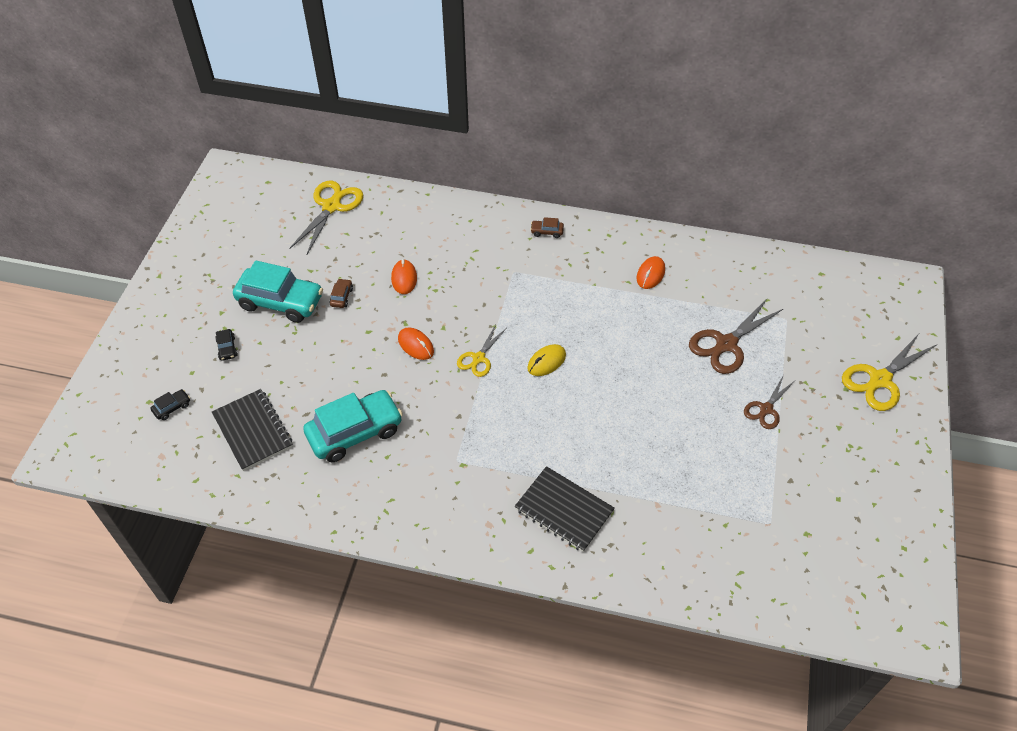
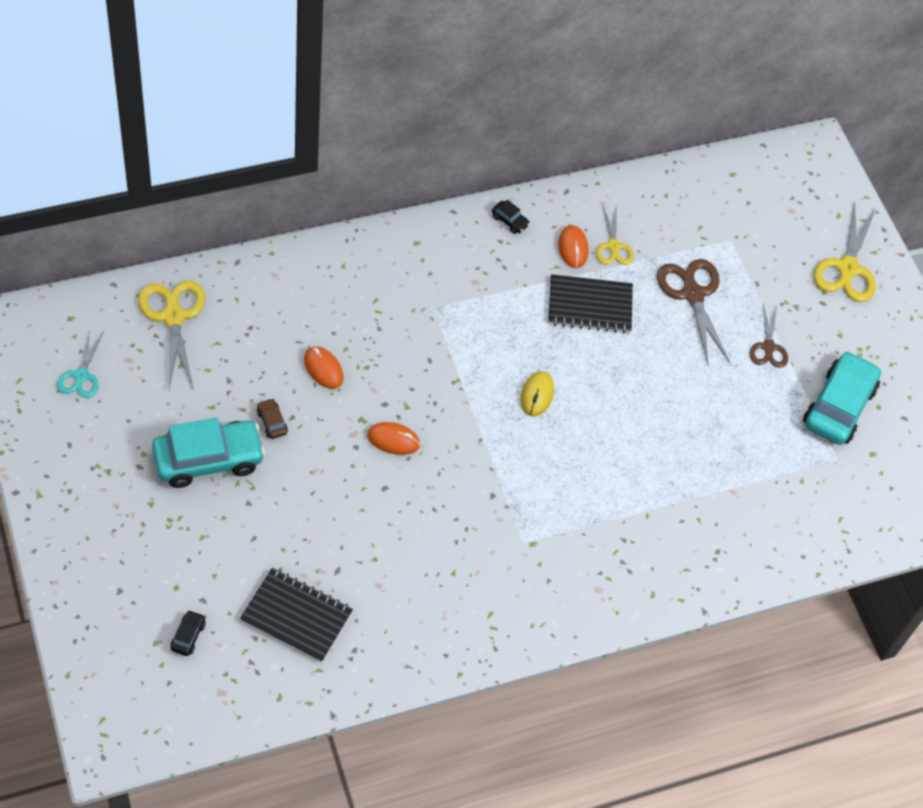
camera: 40 degrees left, 5 degrees up
(227, 348) = (193, 541): black car -> black car (509, 221)
(245, 217) = (81, 376): none -> turquoise scissors
(355, 432) = (403, 564): turquoise car -> turquoise car (838, 406)
(479, 358) = (468, 423): yellow scissors -> yellow scissors (613, 246)
(547, 232) = (435, 244): brown car -> none
(564, 510) = (656, 540): black notebook -> black notebook (589, 306)
(726, 344) = (692, 294): brown scissors -> brown scissors turned 150 degrees clockwise

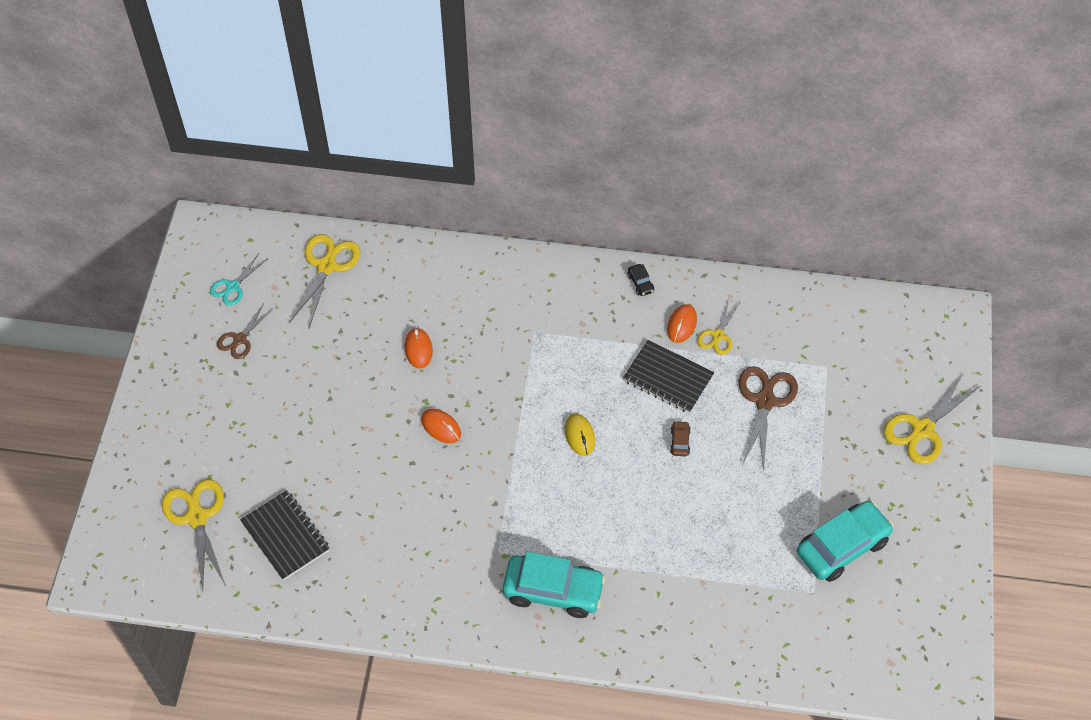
camera: 35 degrees right, 0 degrees up
(188, 636) = (197, 517): black car -> yellow scissors
(208, 460) = (289, 387): turquoise car -> turquoise car (553, 591)
(272, 422) = (354, 376): brown car -> brown car (680, 441)
(537, 395) = (579, 435): yellow mouse -> yellow mouse turned 60 degrees counterclockwise
(768, 347) = (807, 471): brown scissors -> brown scissors (240, 339)

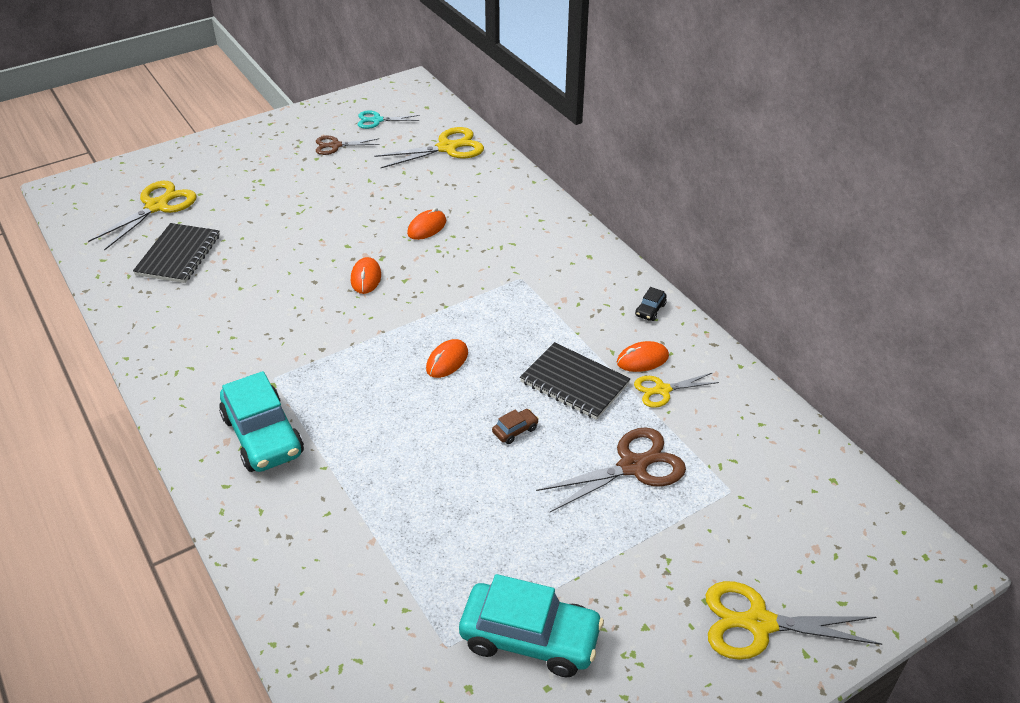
camera: 50 degrees right, 15 degrees down
(579, 435) = (447, 361): yellow mouse -> orange mouse
(668, 378) = (574, 383): black notebook -> black notebook turned 45 degrees counterclockwise

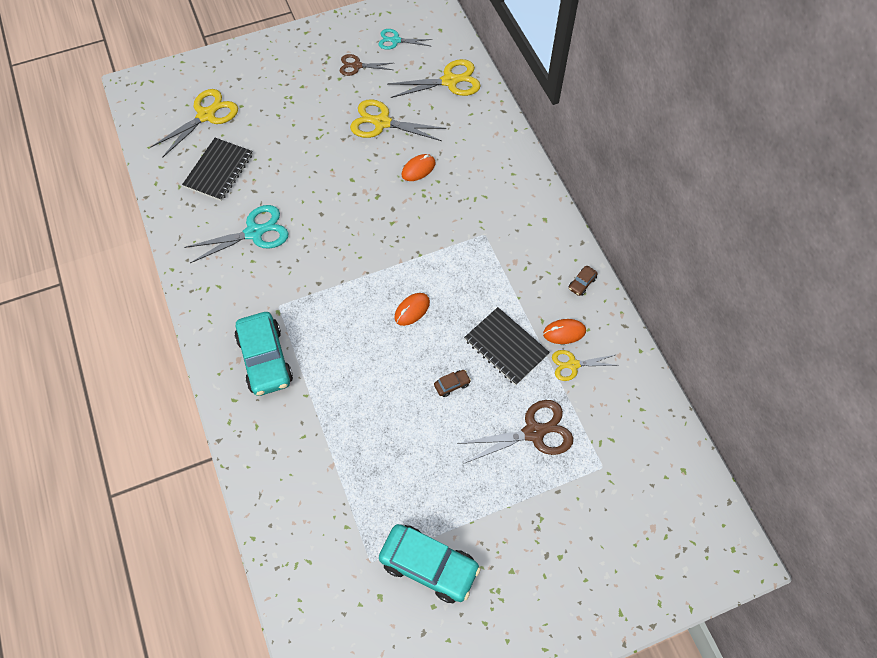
camera: 10 degrees right, 20 degrees up
(231, 309) = (254, 232): none -> turquoise scissors
(366, 278) = (362, 216): orange mouse -> none
(650, 310) = (582, 283): black car -> brown car
(759, 623) = (593, 583): yellow scissors -> yellow scissors (382, 123)

